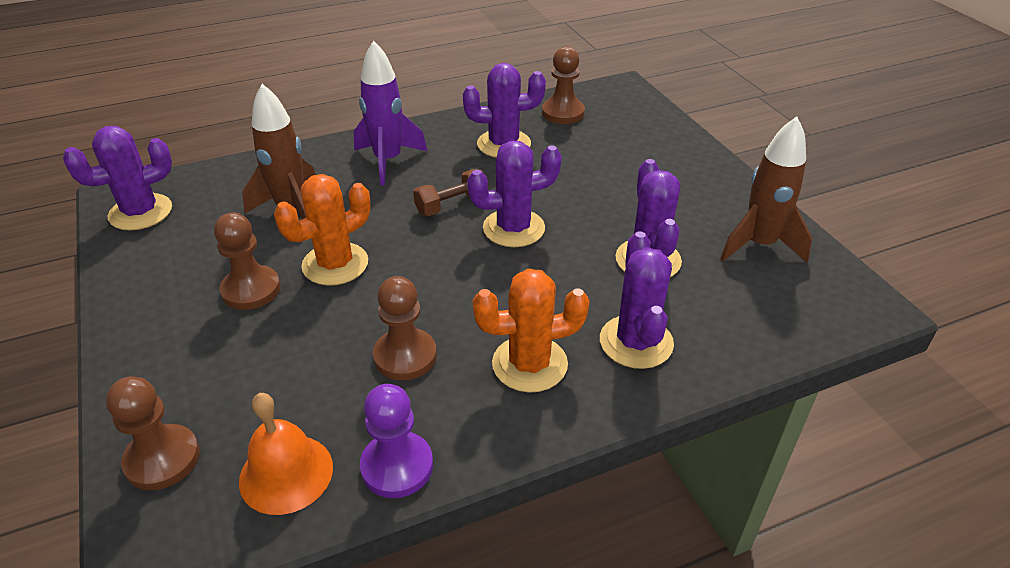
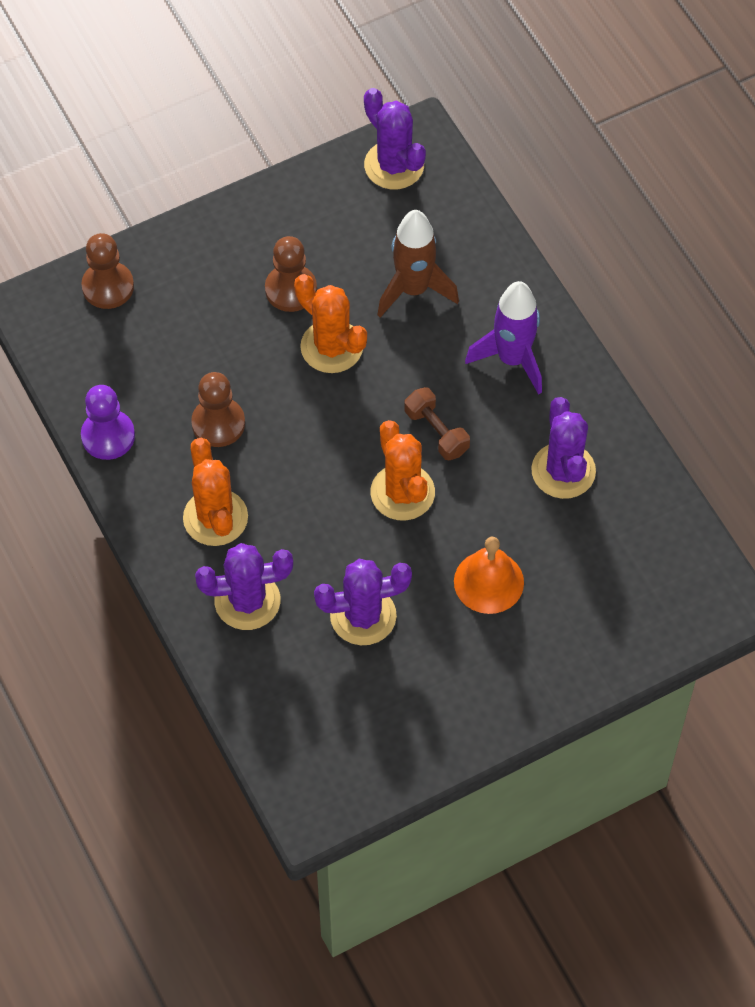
camera: 85 degrees right, 20 degrees up
(286, 473) = (99, 367): orange bell -> orange bell (488, 582)
(513, 228) = (402, 492): purple cactus -> orange cactus
(563, 113) = (647, 531): brown pawn -> none
(759, 245) = (398, 723): brown rocket -> none

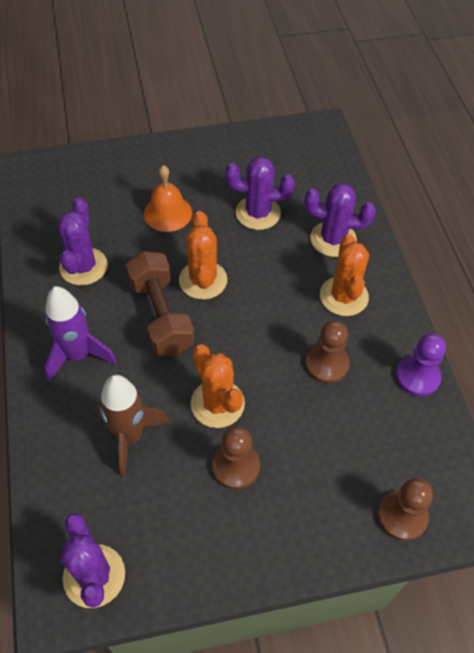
camera: 165 degrees left, 5 degrees down
(436, 432) = (161, 315): brown dumbbell -> brown dumbbell, size x1.74

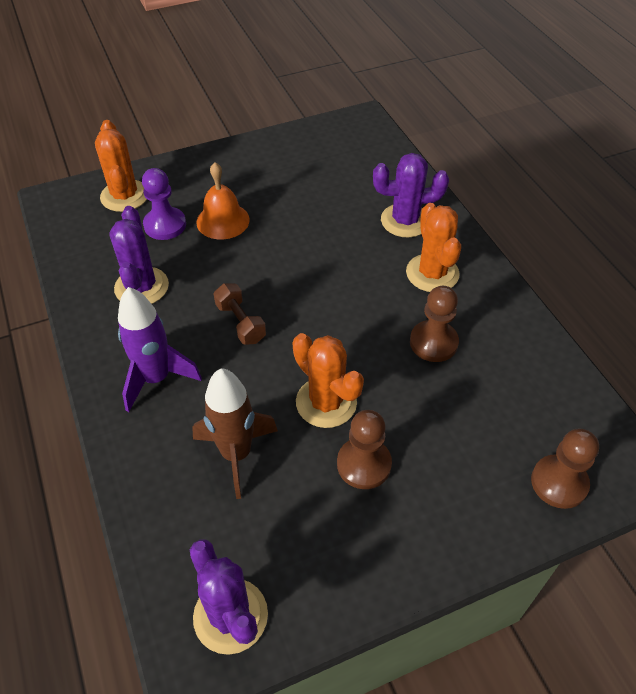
camera: 10 degrees left, 5 degrees down
(161, 315) = (240, 323): brown dumbbell -> brown dumbbell, size x0.57
(203, 280) = (278, 280): orange cactus -> orange cactus (124, 196)
(258, 213) = (319, 207): purple cactus -> none
(417, 377) = (532, 339): purple pawn -> purple pawn (165, 225)

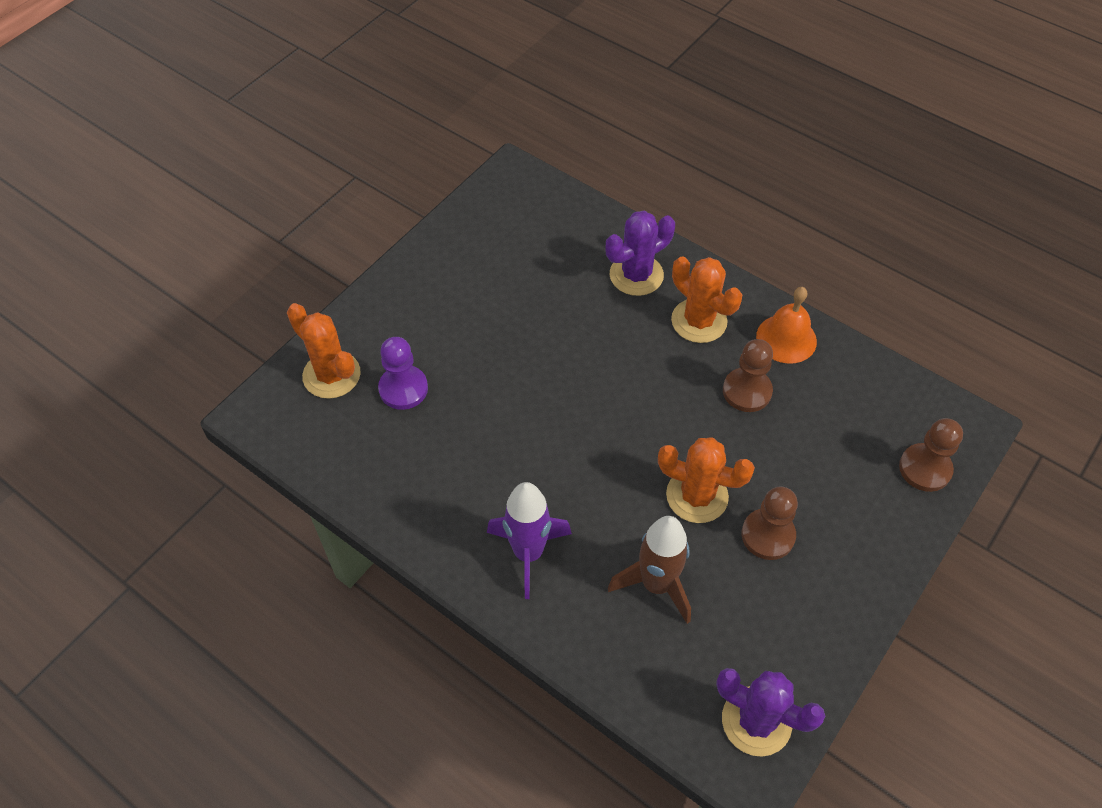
camera: 30 degrees left, 5 degrees up
(141, 287) = (436, 468): purple cactus -> none
(223, 221) = (459, 356): orange bell -> orange bell (786, 338)
(240, 323) = (562, 457): brown dumbbell -> none

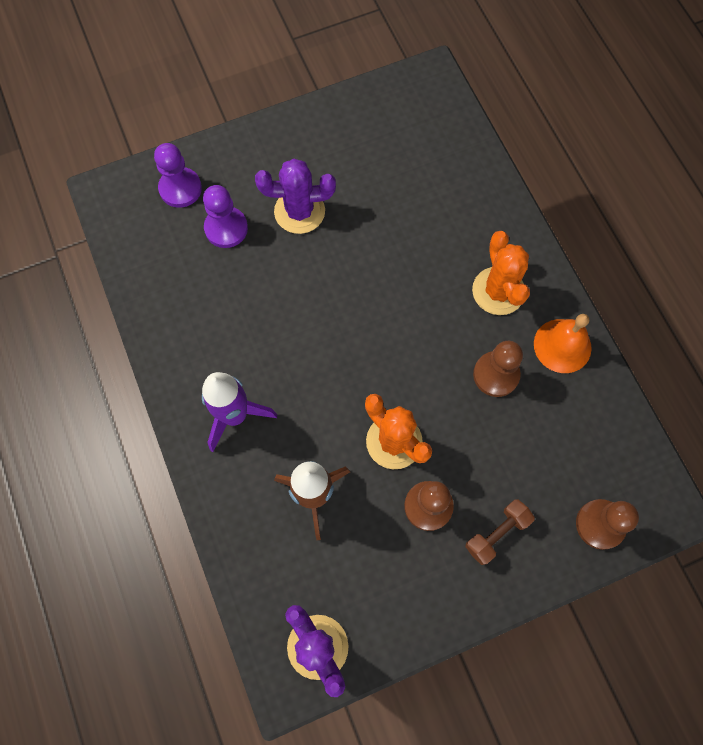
camera: 30 degrees right, 15 degrees up
(331, 375) = (180, 188): orange cactus -> purple pawn
(636, 275) = (473, 222): purple cactus -> purple cactus (299, 211)
(844, 525) = (497, 533): none -> brown dumbbell

